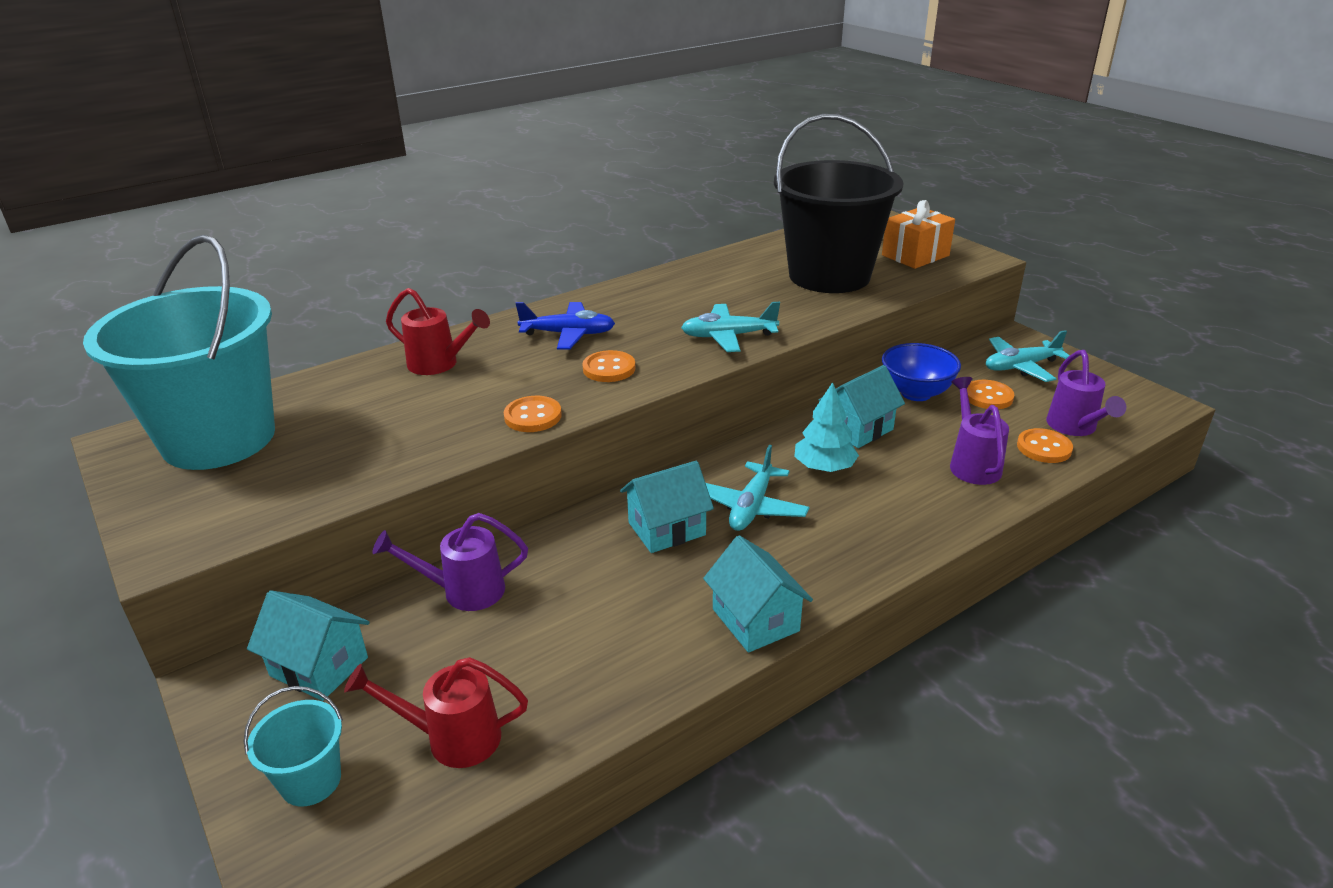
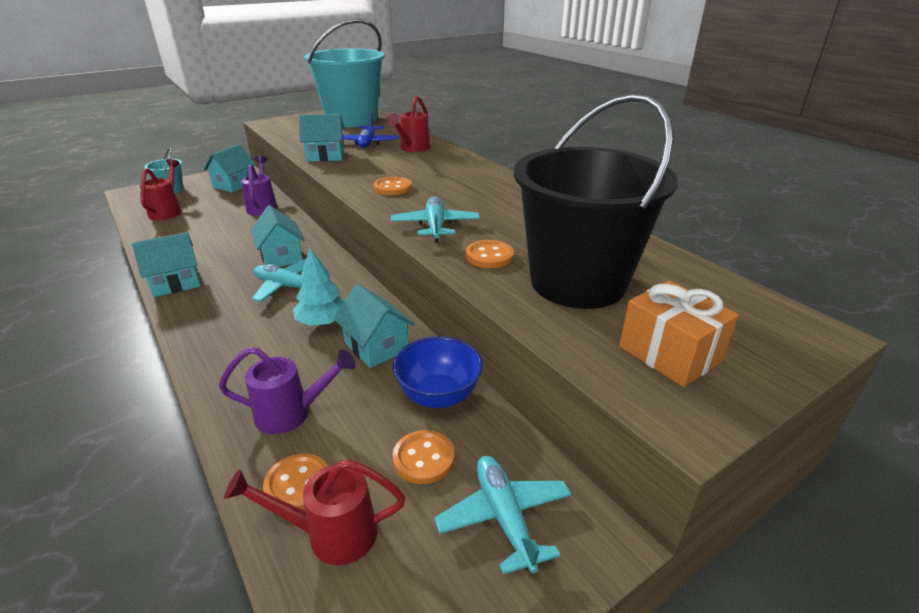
camera: 90 degrees right, 0 degrees up
(451, 439) = (325, 156): none -> turquoise house
(533, 416) = (339, 171): orange button -> orange button (489, 256)
(568, 334) = (447, 176): blue plane -> blue plane (368, 143)
(1074, 428) = (331, 534): purple watering can -> red watering can

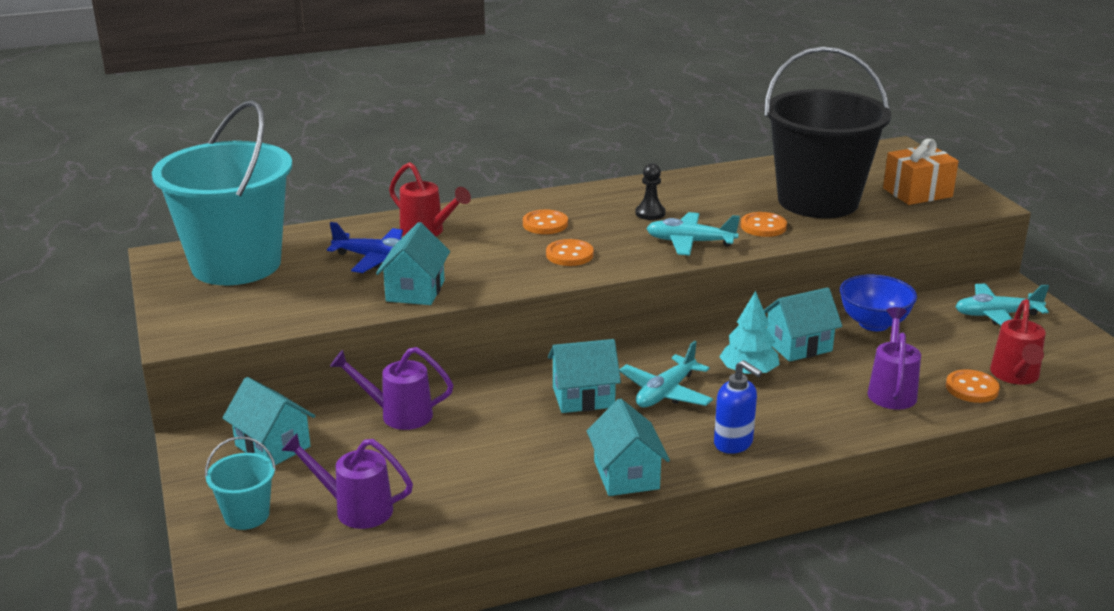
camera: 75 degrees left, 5 degrees down
(167, 211) = (355, 509): red watering can -> purple watering can
(207, 323) = (733, 443): none -> blue soap dispenser
(423, 458) = (945, 337): orange button -> orange button (545, 224)
(486, 206) = (650, 213): none -> black pawn

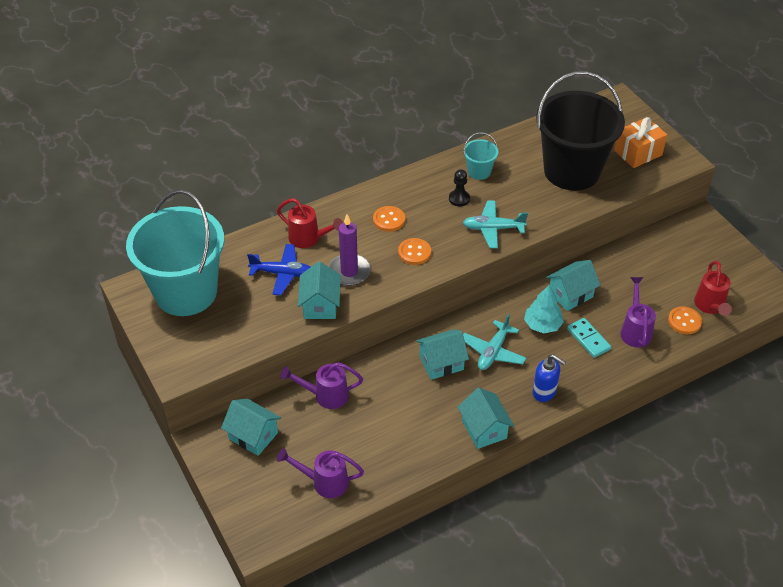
camera: 10 degrees left, 20 degrees up
(247, 515) = (258, 497): turquoise bucket -> turquoise bucket (479, 171)
(470, 264) = (349, 271): none -> purple candle
(763, 226) = (539, 205): orange button -> none
(816, 393) = (588, 339): none -> turquoise domino
(873, 323) = (616, 266): blue bowl -> none
(997, 315) = (694, 247): turquoise plane -> none

